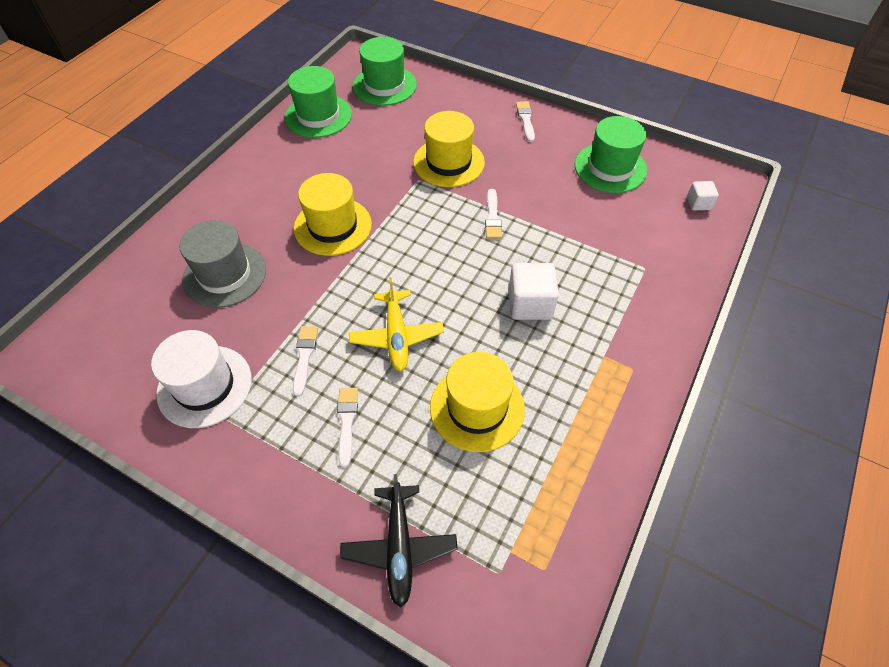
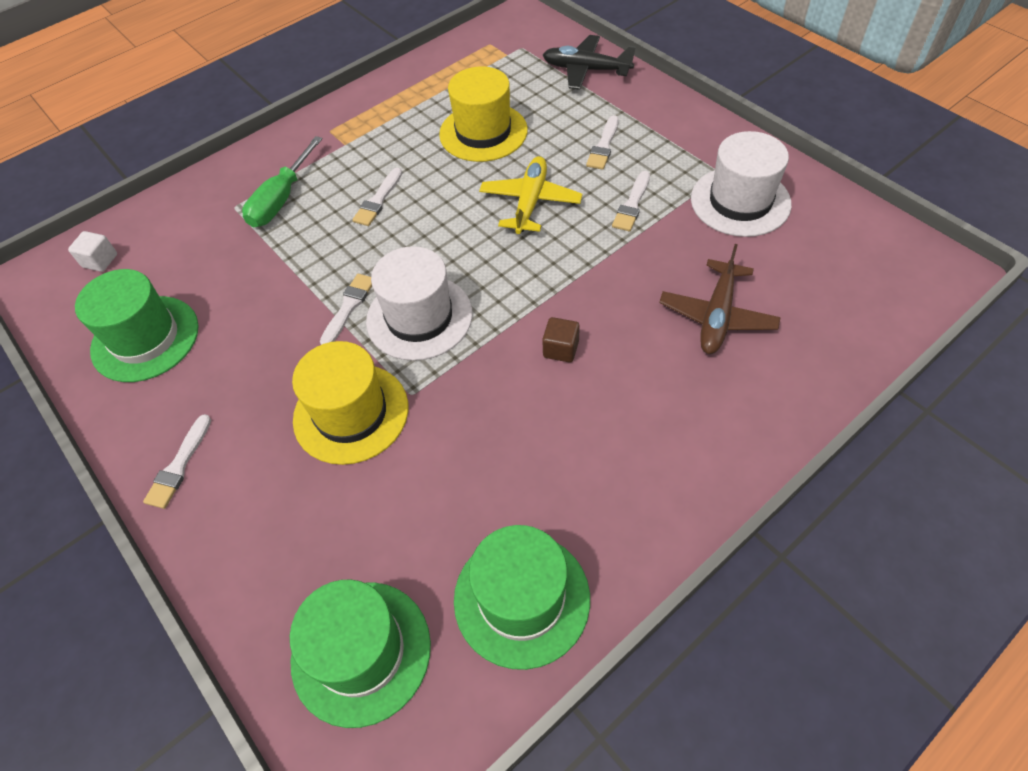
camera: 155 degrees left, 0 degrees up
(225, 274) = (717, 316): grey hat -> brown plane
(333, 226) = (561, 349): yellow hat -> brown cube
(399, 547) = (586, 70): black plane -> black plane turned 90 degrees counterclockwise
(439, 222) = (419, 317): none -> white hat
(530, 304) = (378, 200): white cube -> white brush
(612, 284) = (281, 199): none -> green screwdriver

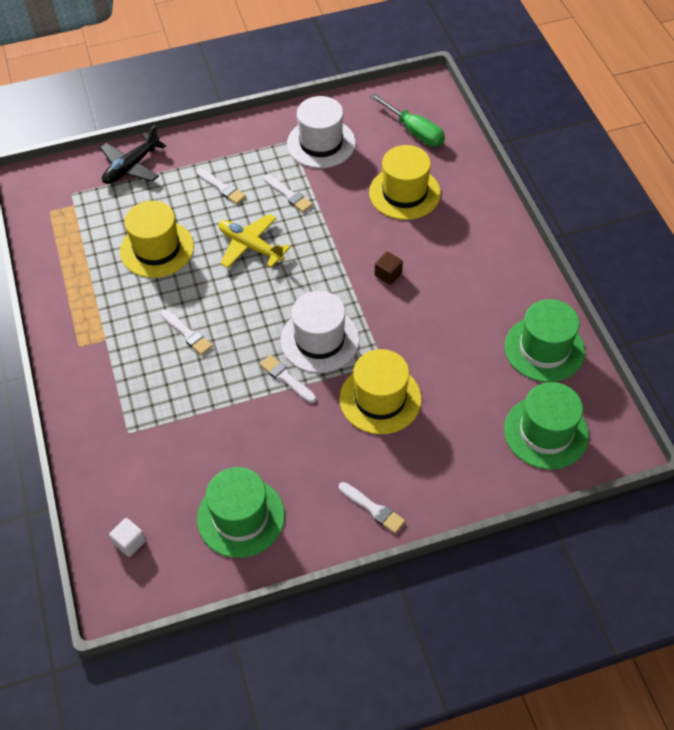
camera: 70 degrees left, 0 degrees up
(281, 199) = (142, 397): green screwdriver -> green screwdriver (414, 131)
(717, 316) = (404, 193): brown plane -> yellow hat

